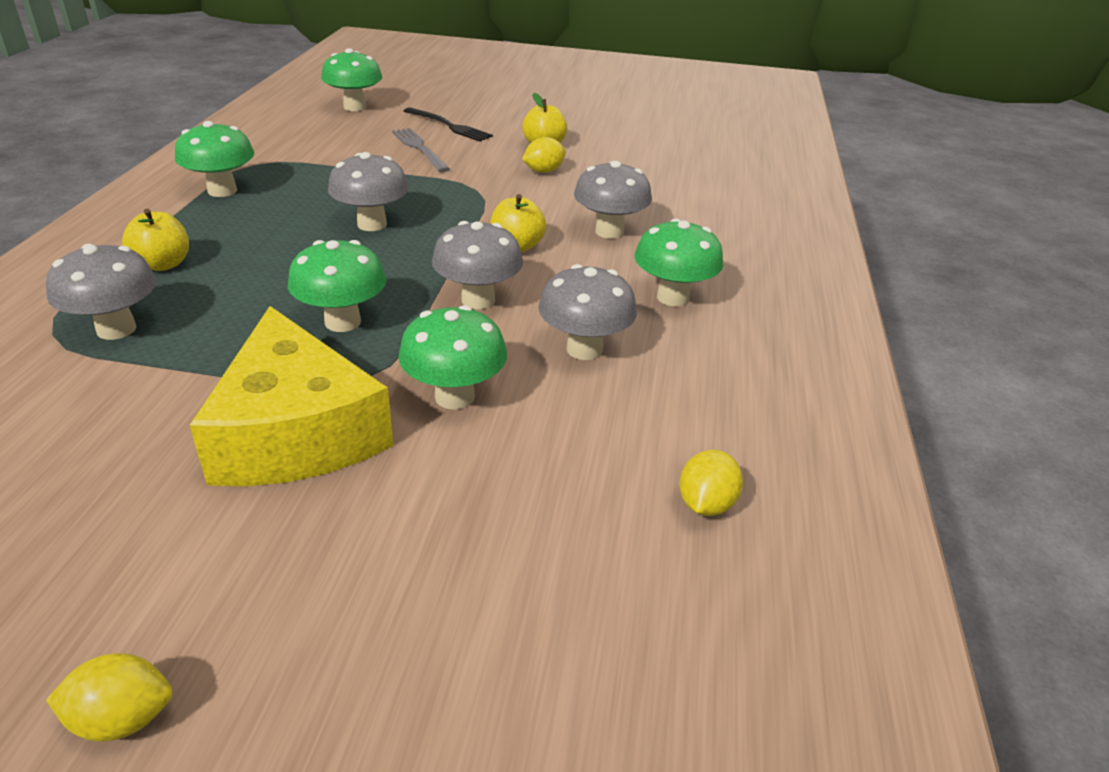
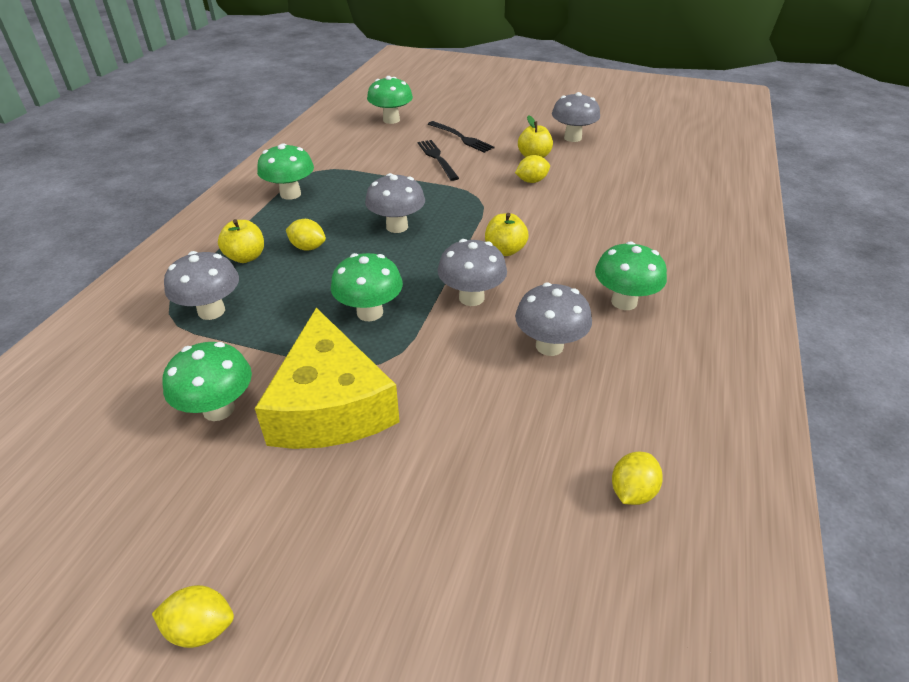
camera: 10 degrees right, 5 degrees up
(251, 251) = (308, 247): none -> yellow lemon
(419, 148) = (437, 158): grey fork -> black fork
(454, 397) = (447, 382): green mushroom -> green mushroom (218, 409)
(609, 231) = (578, 239): grey mushroom -> grey mushroom (572, 138)

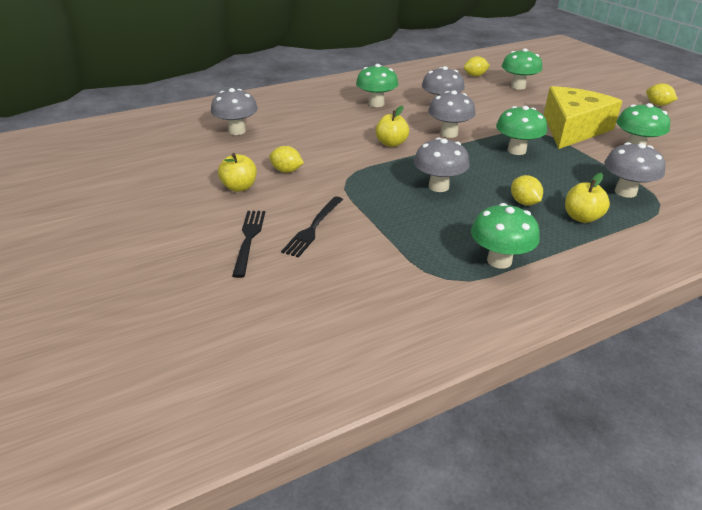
camera: 135 degrees left, 5 degrees down
(391, 120) = (263, 314): green mushroom -> green mushroom (518, 86)
(572, 138) = (171, 186): grey mushroom -> grey mushroom (237, 131)

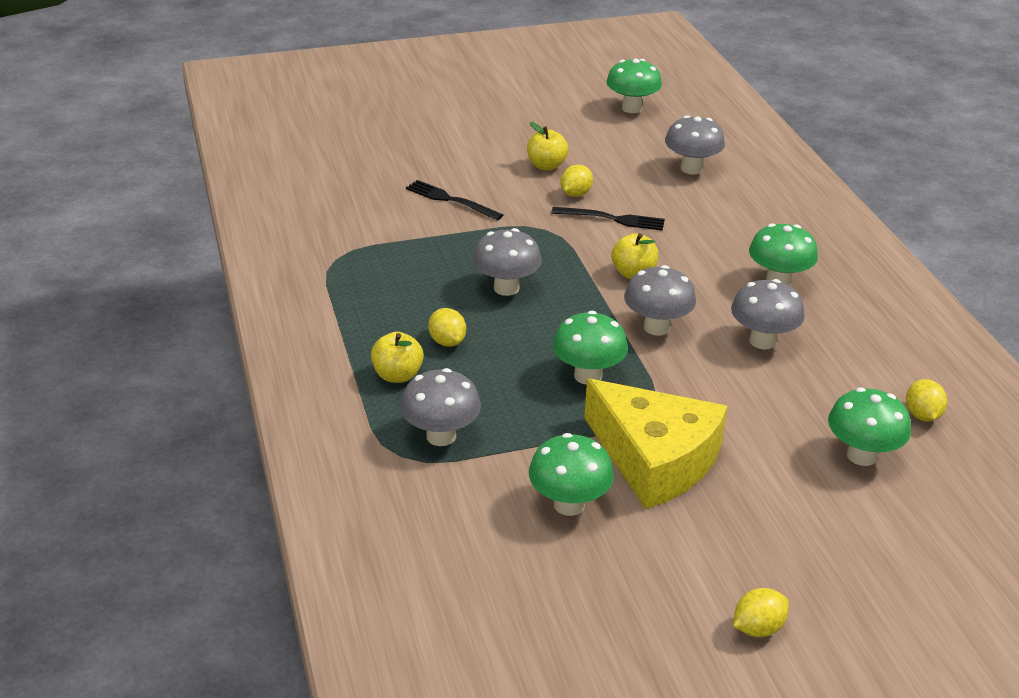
camera: 100 degrees right, 0 degrees up
(249, 238) = (446, 167): black fork -> black fork (613, 219)
(499, 260) = (346, 295): green mushroom -> green mushroom (632, 108)
(524, 202) = (447, 341): yellow lemon -> yellow lemon turned 75 degrees clockwise

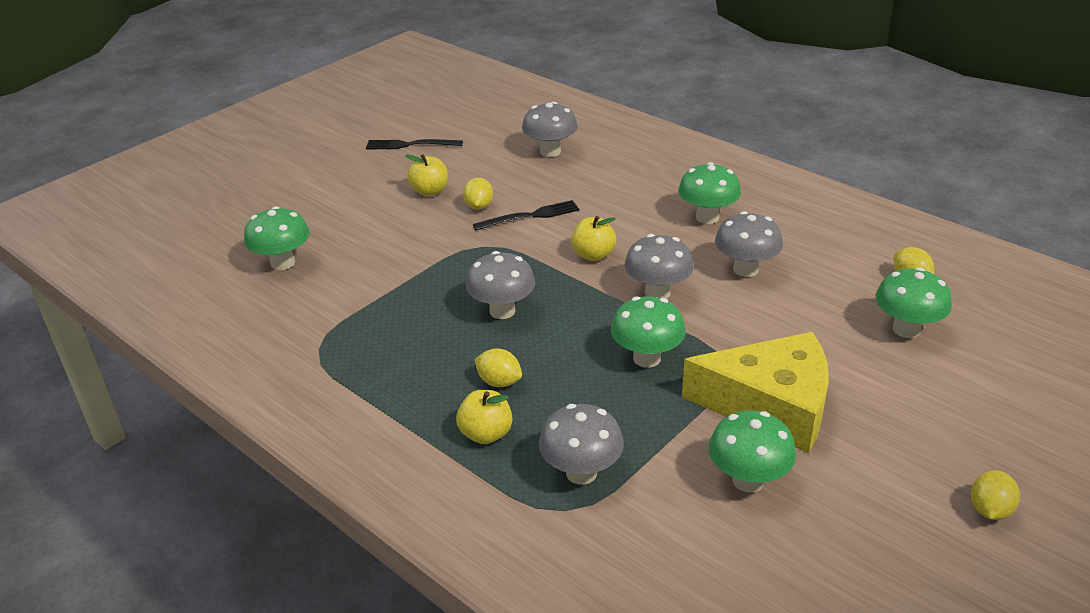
camera: 30 degrees left, 0 degrees up
(449, 200) = (373, 252): black fork -> black fork (409, 145)
(632, 108) = (453, 119): green mushroom -> green mushroom (283, 263)

